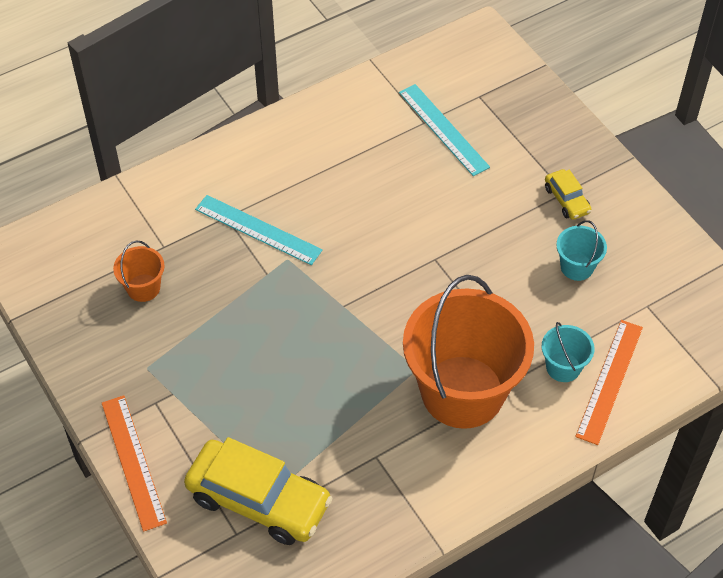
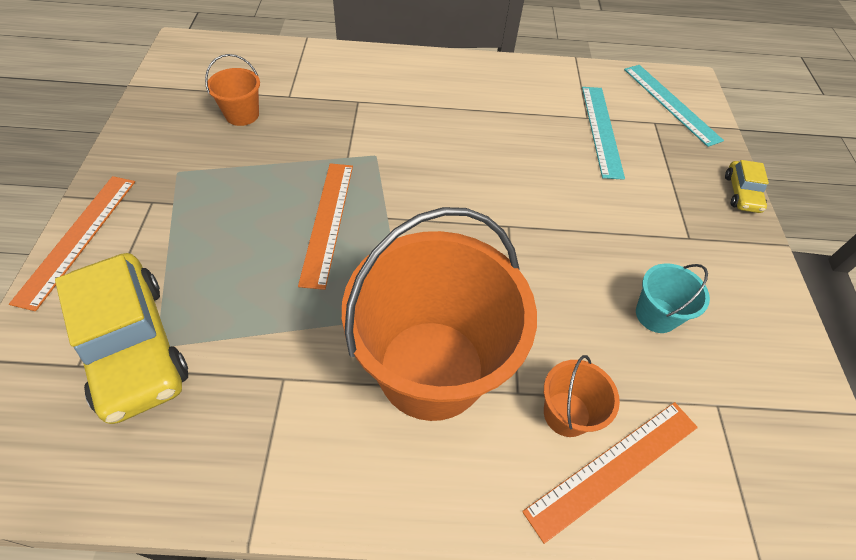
camera: 30 degrees right, 0 degrees up
(258, 230) = (373, 122): turquoise ruler -> turquoise ruler (671, 103)
(303, 336) = (327, 221): none -> orange ruler
(563, 367) = (566, 414): turquoise bucket -> orange bucket
(566, 200) = (687, 246): yellow car -> yellow car (741, 193)

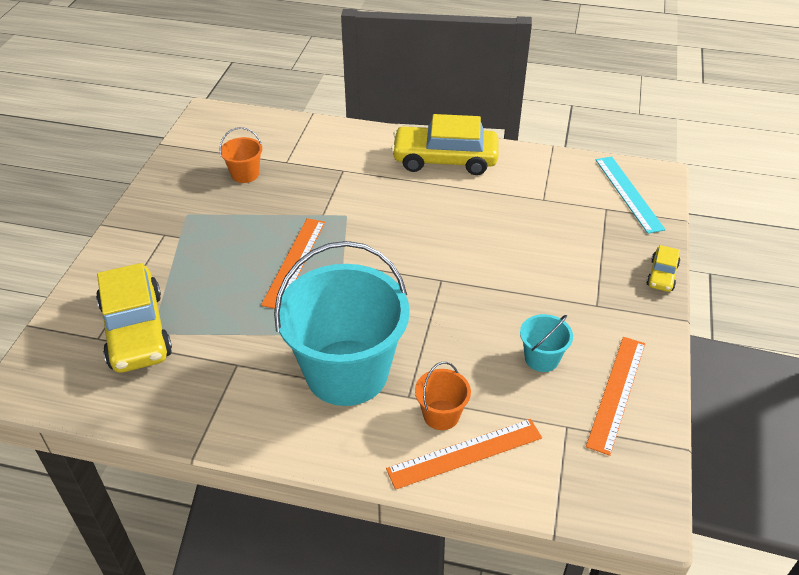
camera: 15 degrees right, 10 degrees down
(78, 238) = (108, 255): orange ruler -> orange ruler (616, 393)
(431, 369) = (347, 372): orange bucket -> turquoise bucket
(468, 81) = (445, 160): none -> yellow car
(601, 130) = (552, 211): turquoise ruler -> none

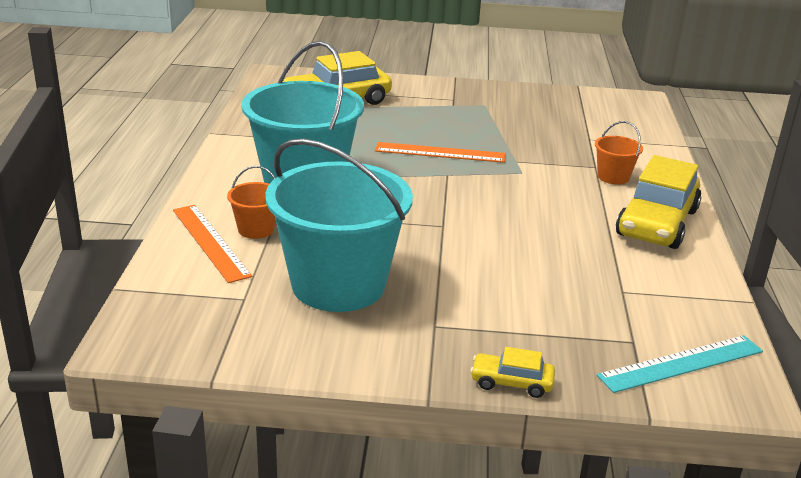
camera: 80 degrees right, 15 degrees down
(245, 174) = (556, 122): orange bucket -> orange bucket (613, 177)
(445, 160) = (657, 223): yellow car -> yellow car turned 150 degrees counterclockwise
(541, 358) = (338, 285): turquoise bucket -> turquoise bucket, size x2.38
(616, 393) = (293, 333): orange ruler -> none

